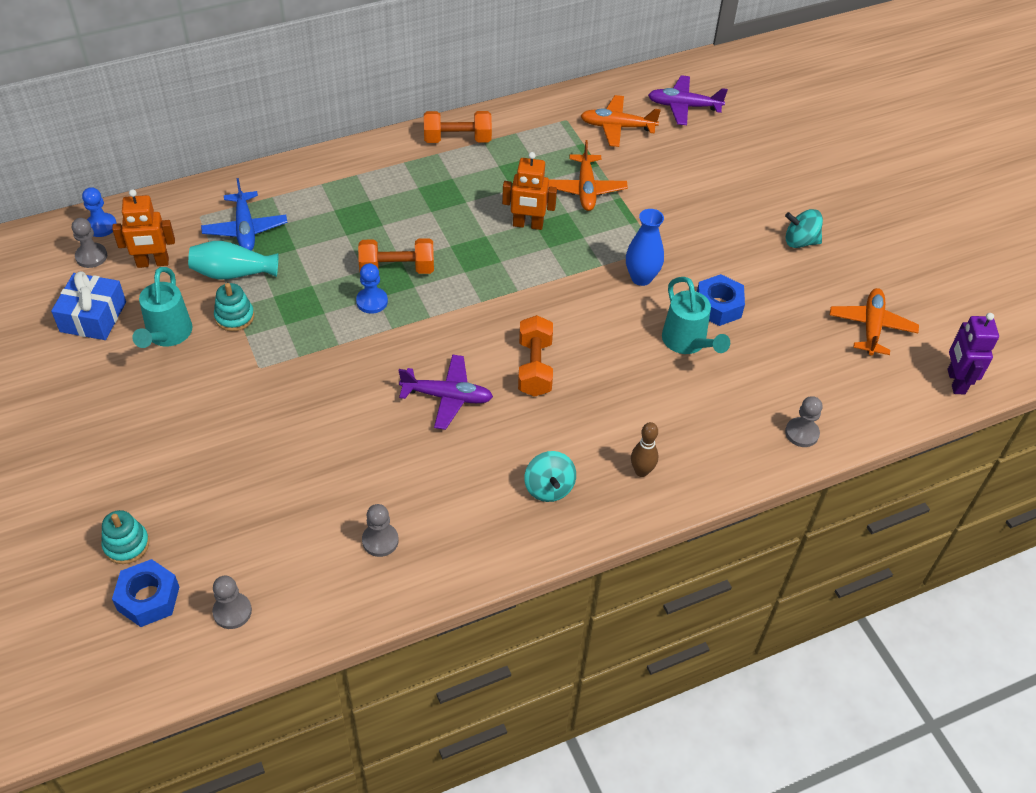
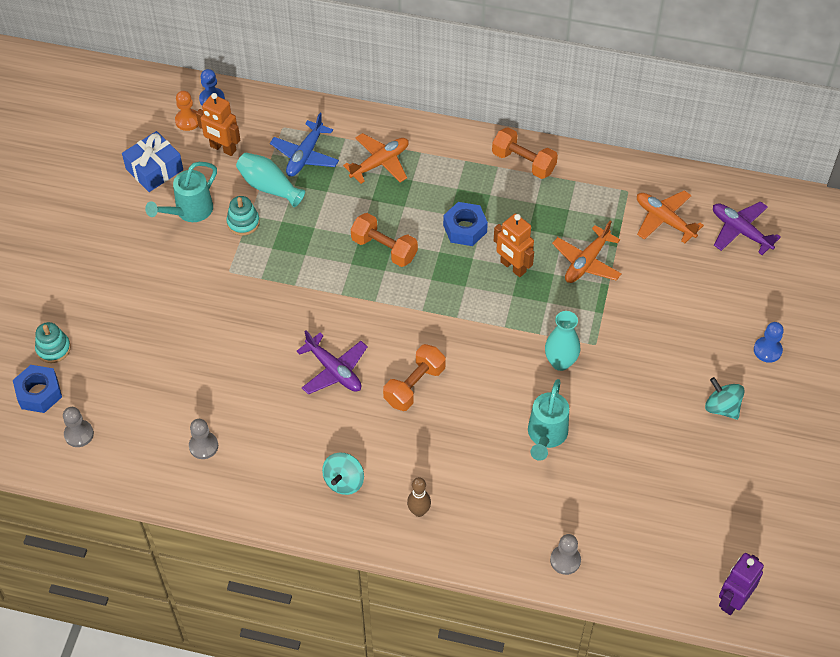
camera: 40 degrees right, 5 degrees up
(91, 256) = (188, 121): grey pawn -> orange pawn
(372, 301) = (344, 265): blue pawn -> blue pawn (767, 350)
(641, 278) = (560, 362): blue vase -> turquoise vase
(718, 306) = (599, 421): blue nut -> blue nut (465, 229)
(871, 327) = (708, 514): orange plane -> orange plane (380, 163)

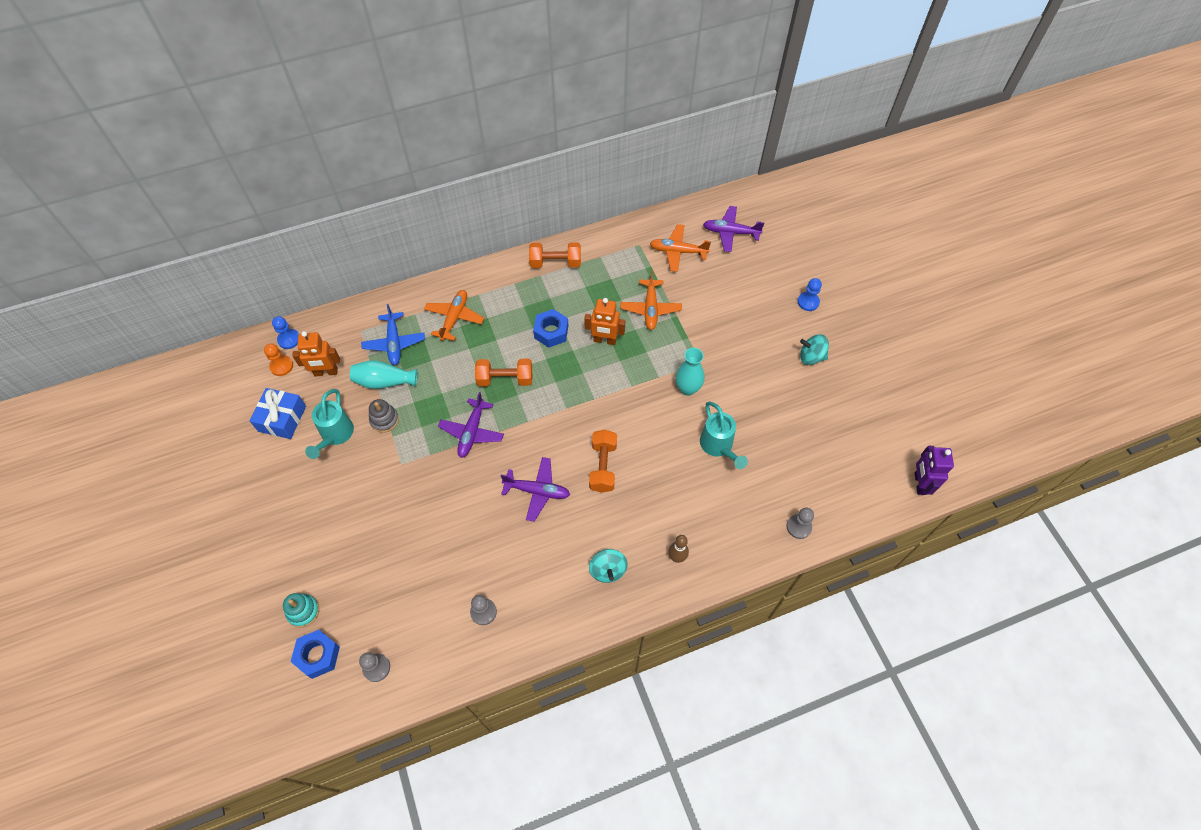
camera: 35 degrees left, 5 degrees up
(243, 222) = (384, 420): turquoise stacking toy -> grey stacking toy
(314, 280) = (472, 432): none -> purple plane

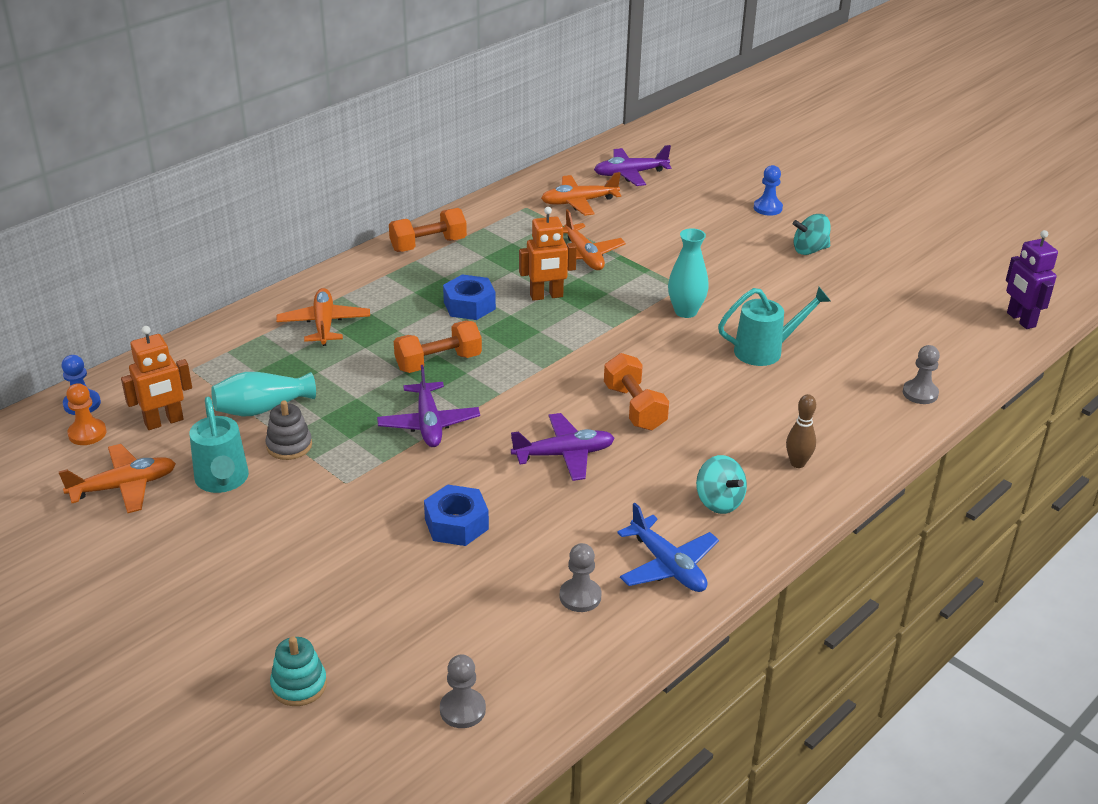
camera: 25 degrees left, 25 degrees down
(282, 418) = (124, 487): blue gift -> orange plane
(318, 655) = (358, 728): blue nut -> blue nut (456, 524)
(394, 343) = (251, 368): blue plane -> blue plane (667, 566)
(718, 446) = (765, 351): turquoise watering can -> turquoise watering can turned 60 degrees counterclockwise

